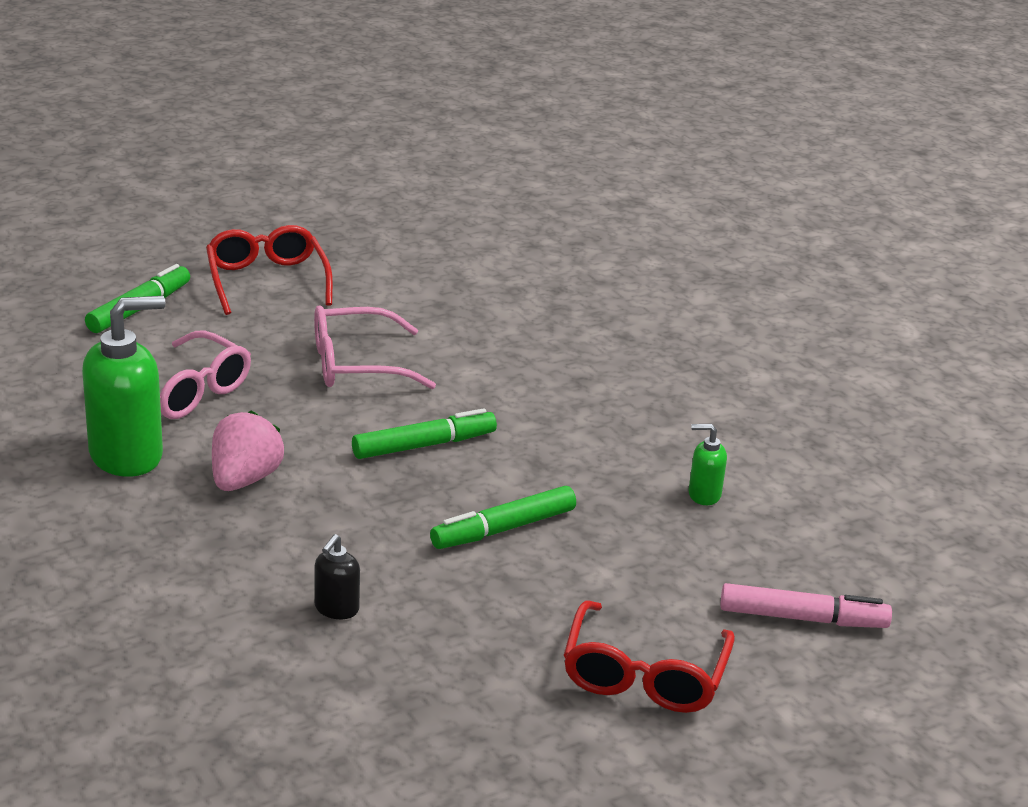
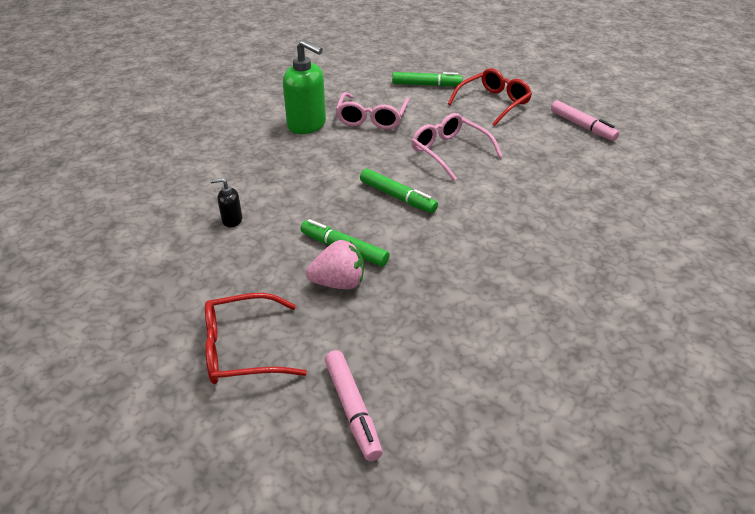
camera: 65 degrees right, 10 degrees up
(244, 480) = (316, 158): pink strawberry -> pink strawberry (338, 283)
(405, 249) = (582, 126): none -> pink marker
(704, 495) = (454, 317): green soap dispenser -> none

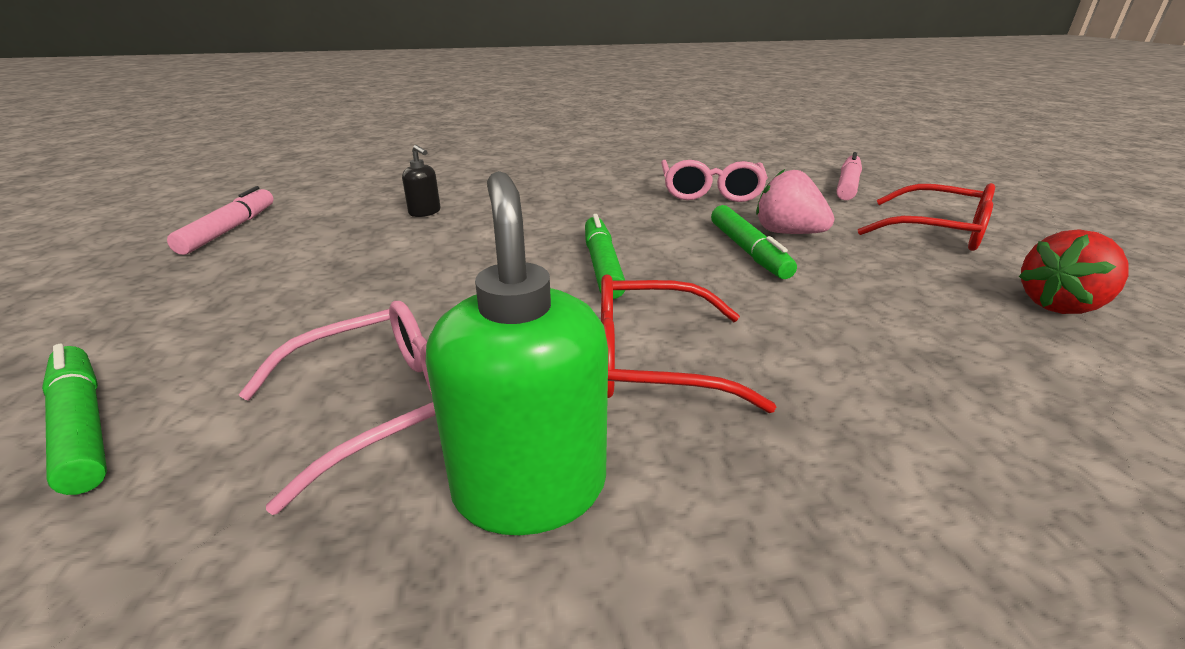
camera: 135 degrees left, 10 degrees down
(160, 292) = (1059, 305): none -> red strawberry
(232, 220) = (904, 345): black soap dispenser -> black soap dispenser (425, 212)
(449, 152) = (426, 279): pink glasses -> pink glasses (710, 192)
(493, 103) = (172, 308): red glasses -> red glasses (652, 361)

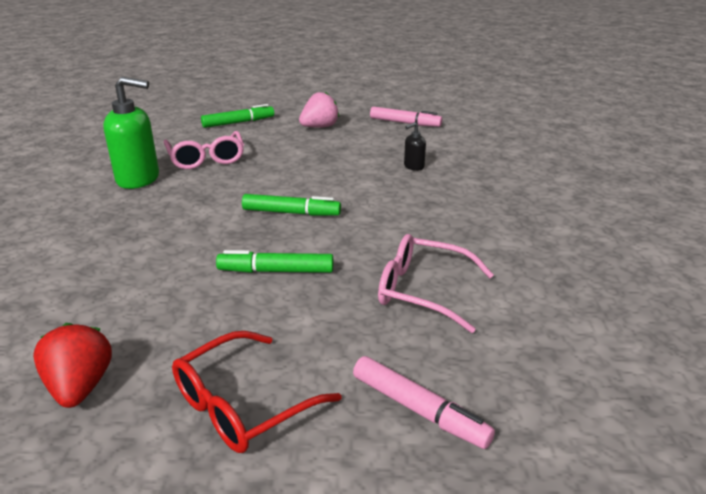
camera: 105 degrees right, 0 degrees up
(652, 361) = (182, 210): red glasses -> none
(787, 233) = (297, 302): pink strawberry -> pink strawberry (319, 127)

